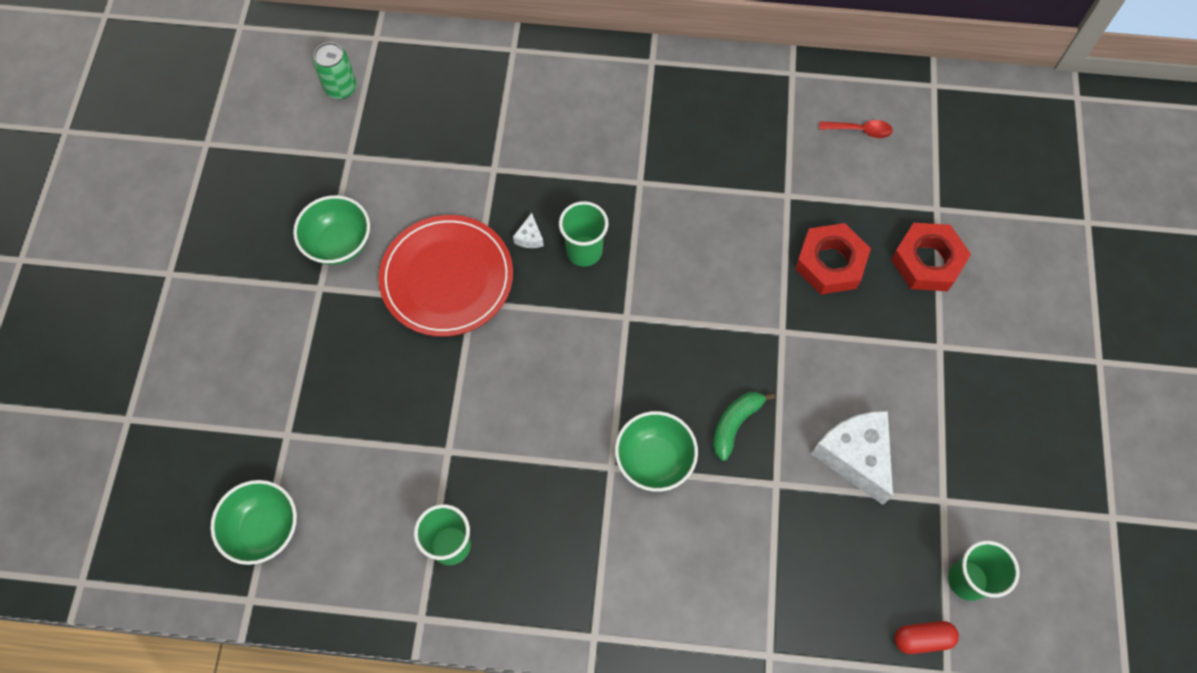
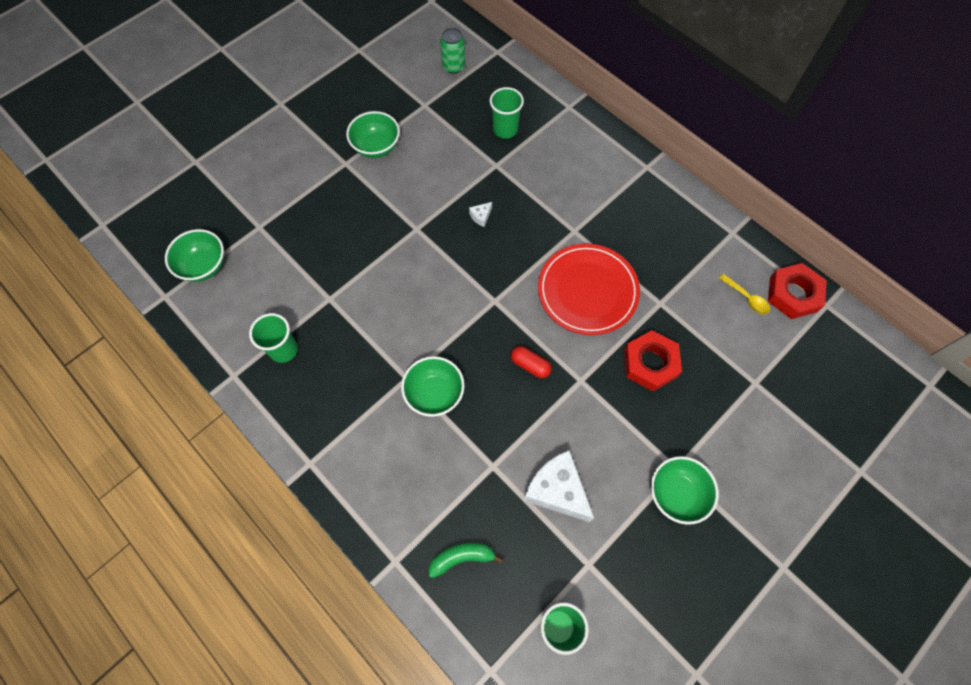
camera: 40 degrees right, 0 degrees up
(447, 278) = (415, 206): red plate -> red plate (587, 291)
(584, 251) = (504, 246): green cup -> green cup (505, 130)
(735, 424) = (500, 411): green banana -> green banana (462, 558)
(855, 456) = (557, 490): white cheese -> white cheese turned 60 degrees counterclockwise
(860, 130) = (746, 298): red spoon -> yellow spoon
(922, 638) = (495, 635): red capsule -> red capsule (530, 365)
(927, 261) = (717, 410): red nut -> red nut (793, 294)
(960, 370) = (676, 494): none -> green bowl

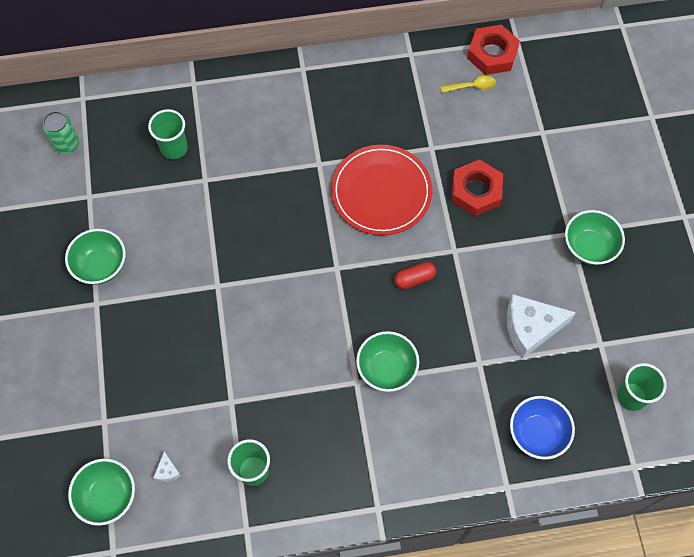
camera: 55 degrees left, 0 degrees up
(462, 558) = (537, 433): green banana -> blue bowl
(481, 216) = (247, 226): white cheese -> white cheese (167, 471)

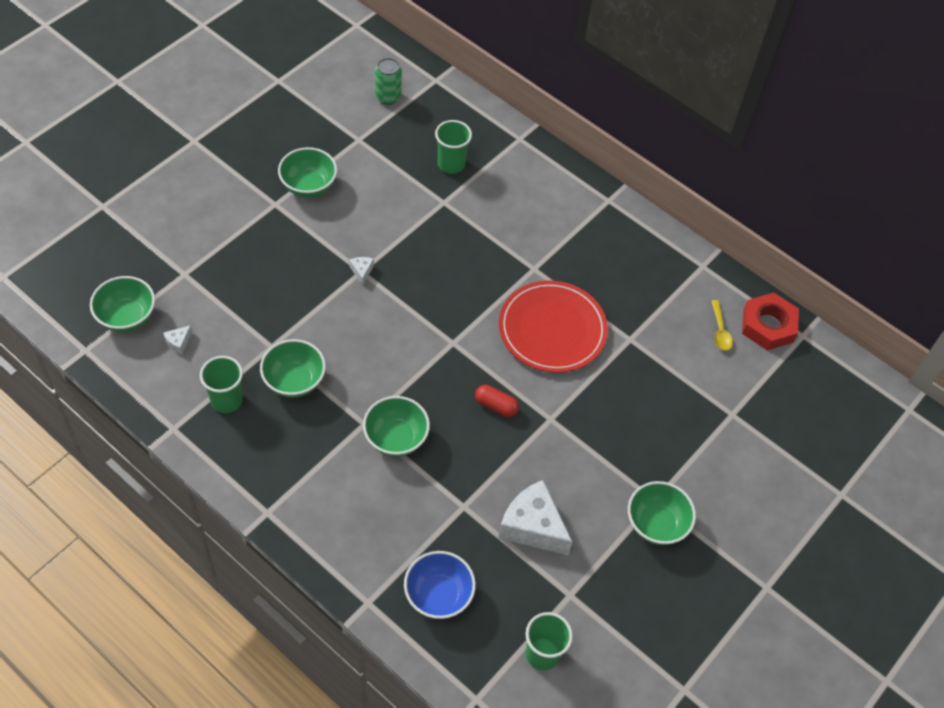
camera: 45 degrees right, 10 degrees down
(218, 285) = (362, 271): none -> white cheese
(277, 407) = (294, 381): none -> green bowl
(472, 86) = (720, 331): yellow spoon -> yellow spoon turned 45 degrees clockwise
(476, 191) = (622, 399): red nut -> none

